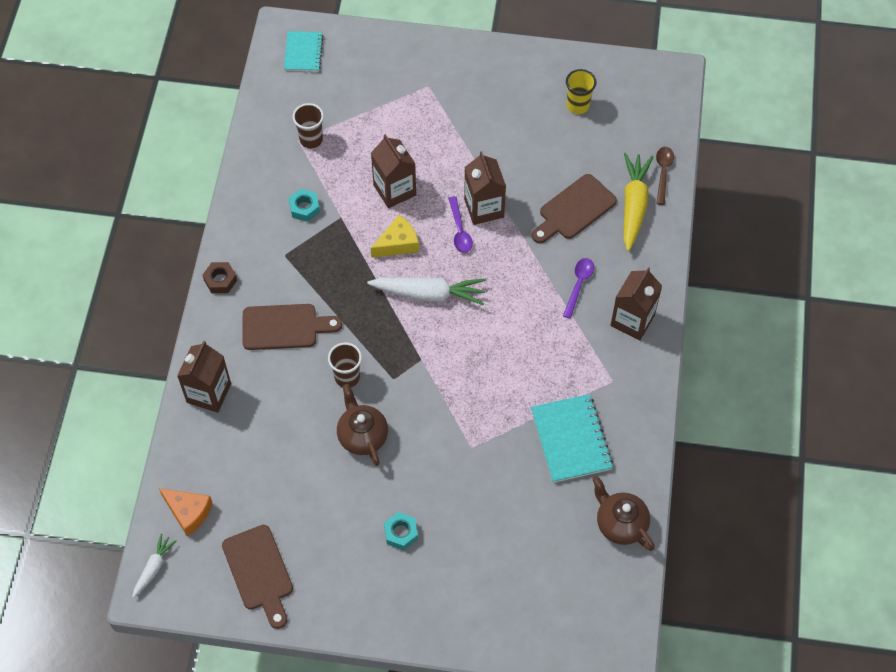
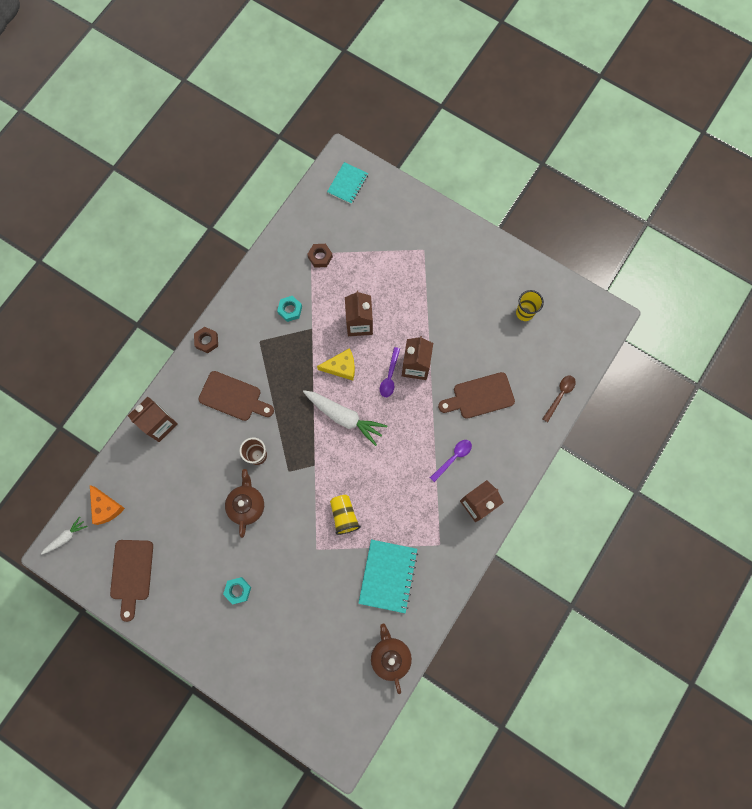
camera: 25 degrees right, 15 degrees up
(311, 139) = (320, 257): brown cup -> brown nut
(485, 398) = (344, 515): none -> yellow cup
(633, 205) = (525, 412): yellow carrot -> none

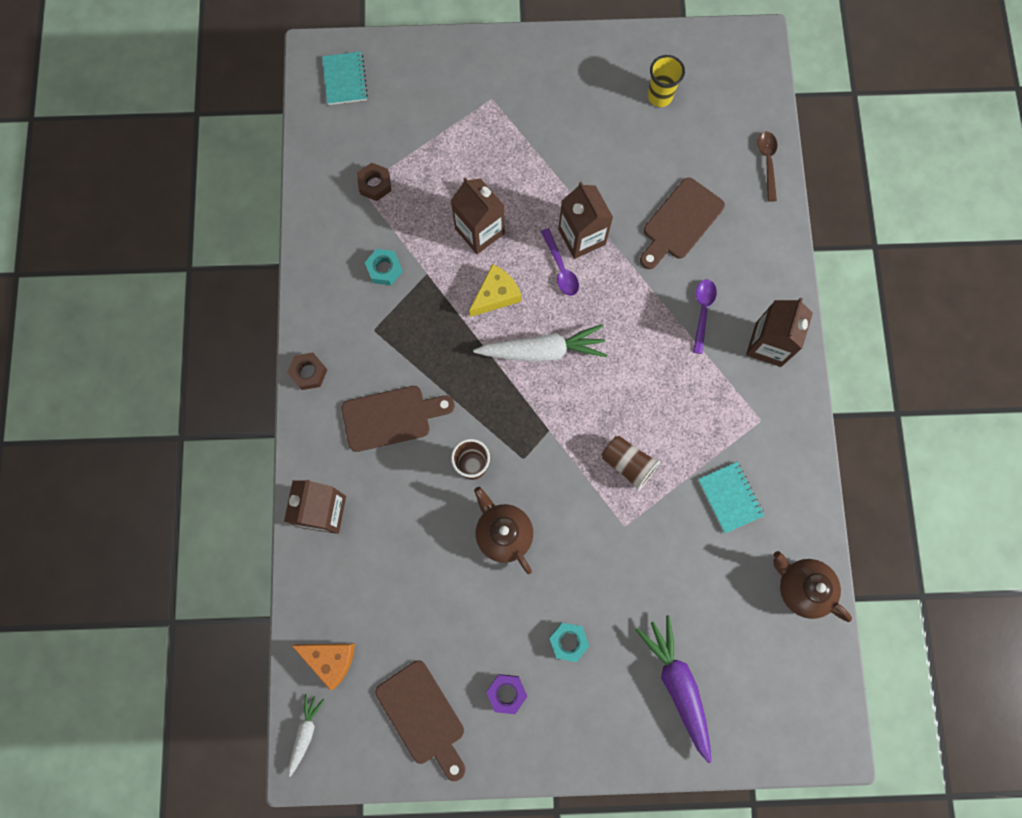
camera: 35 degrees left, 0 degrees up
(184, 594) = (506, 693): none -> purple nut
(279, 658) = (677, 685): none -> purple carrot
(344, 515) = (628, 464): yellow cup -> brown cup
(388, 576) = (730, 497): turquoise notebook -> turquoise notebook, size x0.65

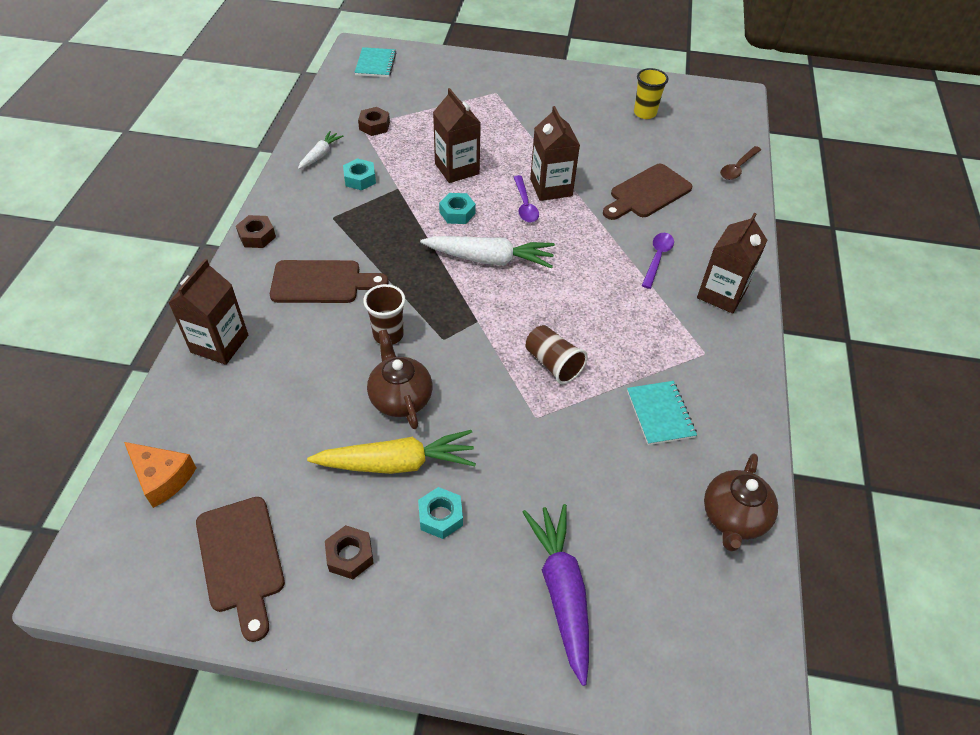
camera: 10 degrees right, 25 degrees down
(305, 732) = (97, 547): white carrot -> white carrot (320, 155)
(496, 295) = (457, 213): yellow cheese -> turquoise nut
(506, 693) = (350, 555): purple nut -> brown nut
(519, 599) = (397, 463): none -> yellow carrot
(767, 163) = (737, 168): brown spoon -> brown spoon turned 150 degrees counterclockwise
(801, 587) = (733, 517): brown teapot -> brown teapot turned 120 degrees counterclockwise

